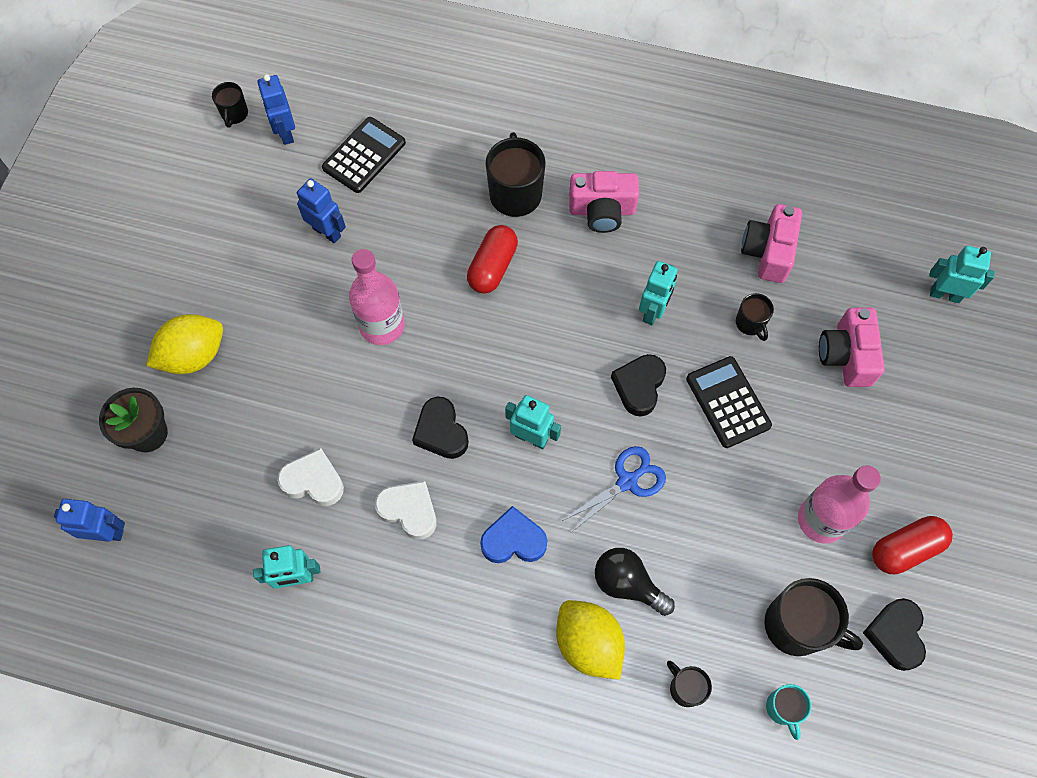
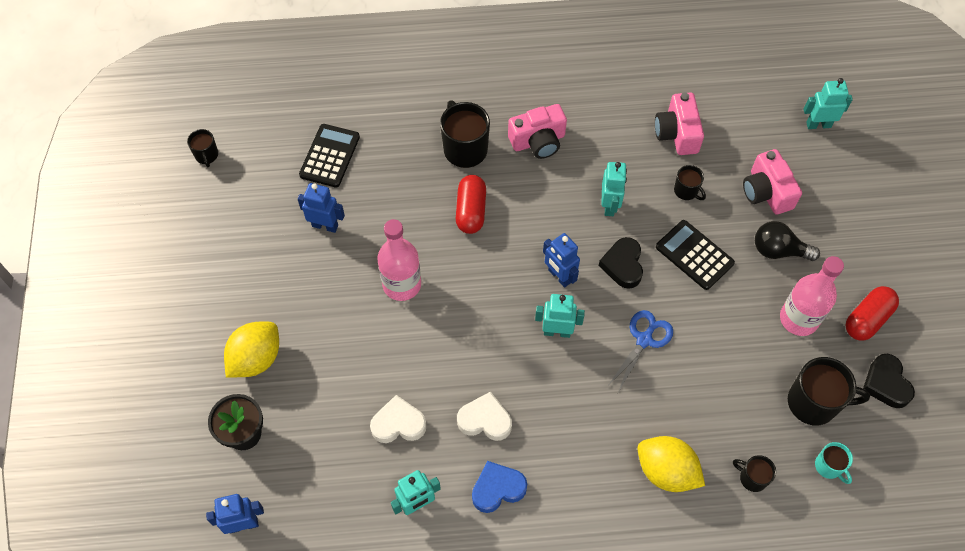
camera: 20 degrees left, 5 degrees down
(285, 133) = (256, 157): blue robot -> blue robot (559, 276)
(441, 432) = (484, 351): black heart -> none
(513, 540) = (576, 414): blue heart -> blue heart (497, 489)
(627, 584) = (677, 416): black light bulb -> black light bulb (778, 250)

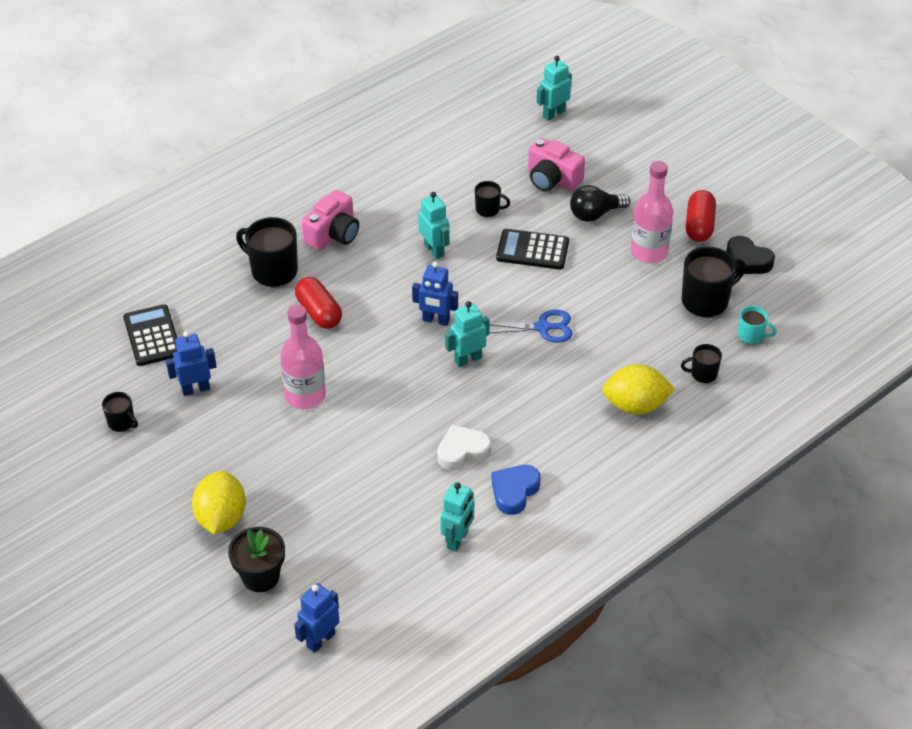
camera: 35 degrees left, 15 degrees down
(206, 155) = (30, 394): black mug -> black mug (122, 422)
(398, 424) = (391, 494): white heart -> none
(623, 265) = (481, 286): black heart -> none
(644, 340) = (543, 328): blue scissors -> blue scissors turned 90 degrees clockwise
(677, 133) = (446, 173): pink camera -> none

